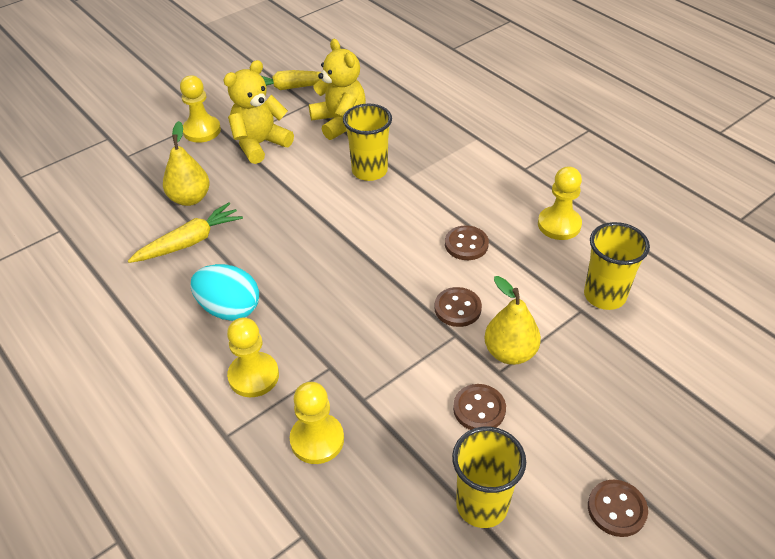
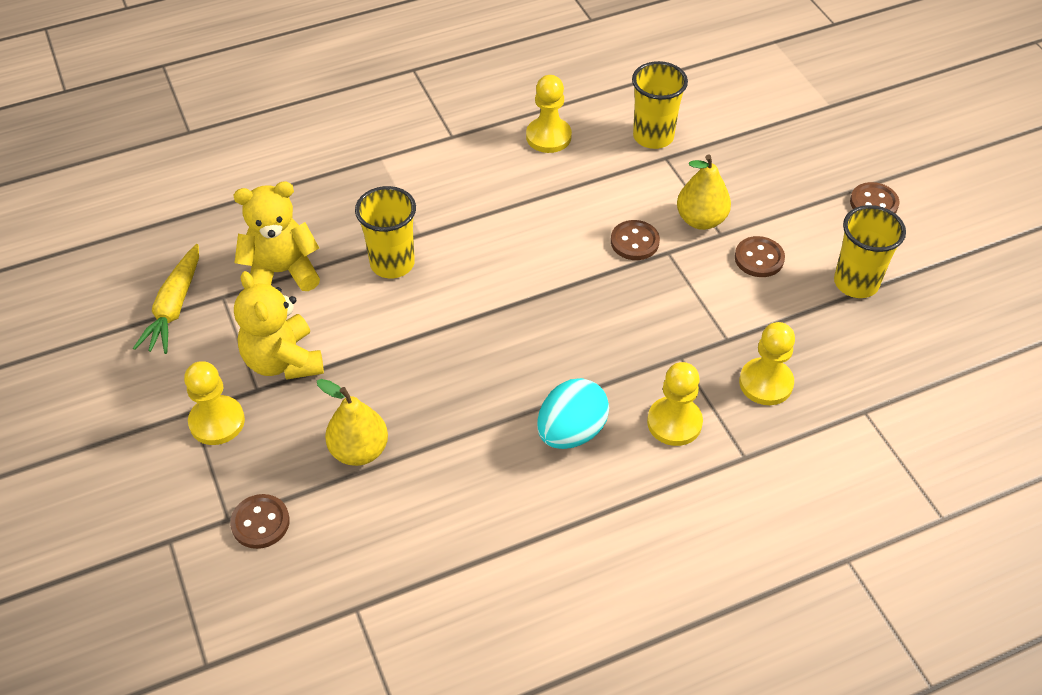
camera: 75 degrees left, 5 degrees up
(190, 242) = (443, 459): yellow carrot -> none
(466, 244) = (548, 212): brown button -> brown button (260, 523)

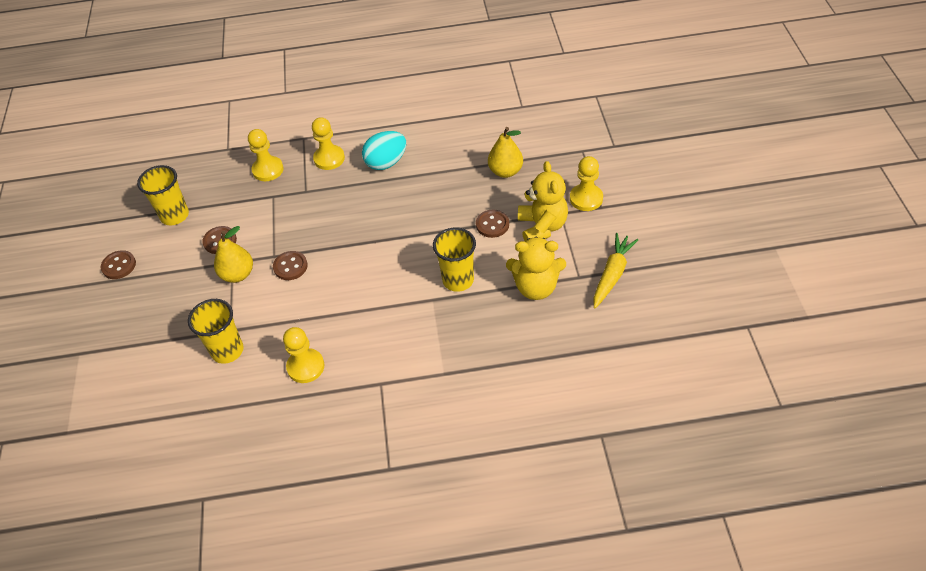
camera: 160 degrees left, 0 degrees up
(260, 523) = (565, 146): brown button -> brown button (492, 224)

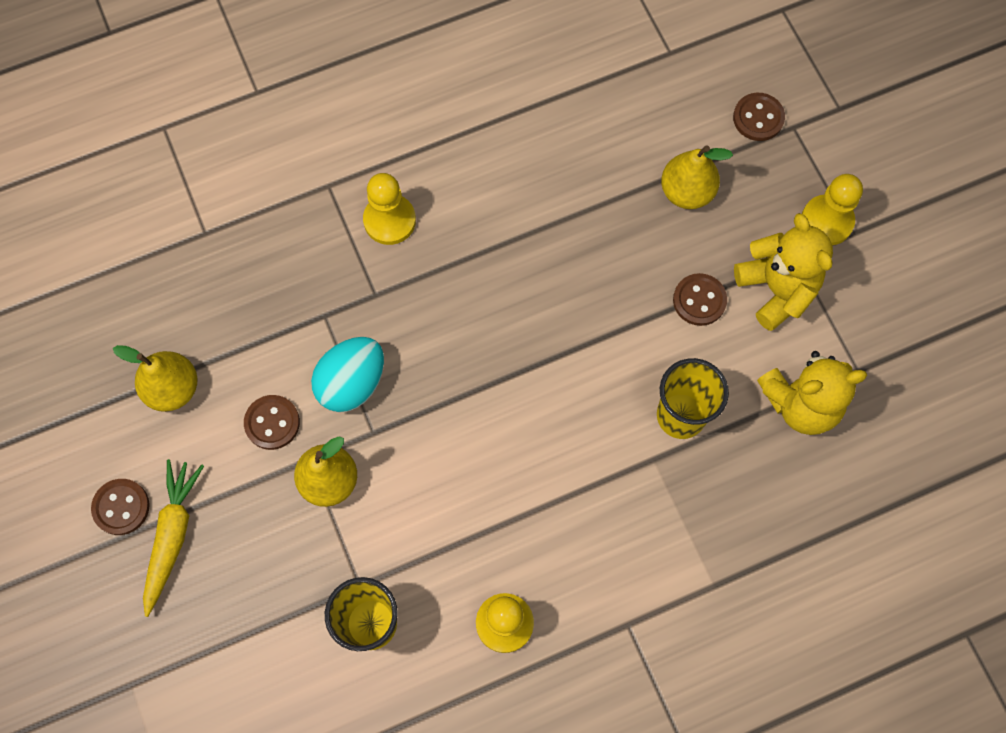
camera: 20 degrees left, 20 degrees up
(175, 215) = (173, 388): yellow cup -> yellow pear
(268, 170) = (294, 263): yellow pawn -> none
(290, 266) = (409, 447): brown button -> brown button (758, 118)
(386, 163) = (488, 211): turquoise egg -> turquoise egg (352, 383)
(612, 274) = (905, 355): yellow carrot -> yellow carrot (172, 535)

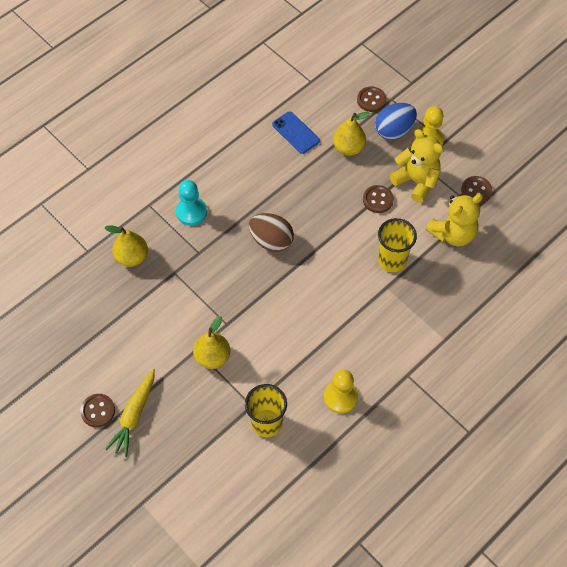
camera: 20 degrees left, 10 degrees down
(172, 535) = (134, 415): yellow carrot -> yellow carrot turned 150 degrees counterclockwise
(173, 388) = (102, 338): yellow pear -> yellow pear (132, 257)
(272, 423) = (167, 337): brown button -> brown button (476, 190)
(352, 383) = (204, 302): turquoise egg -> none
(389, 220) = (191, 212): yellow pawn -> turquoise pawn
(497, 313) = (271, 241): none -> brown egg
(610, 136) = (295, 132): none -> blue phone
(774, 185) = (394, 130): none -> blue egg

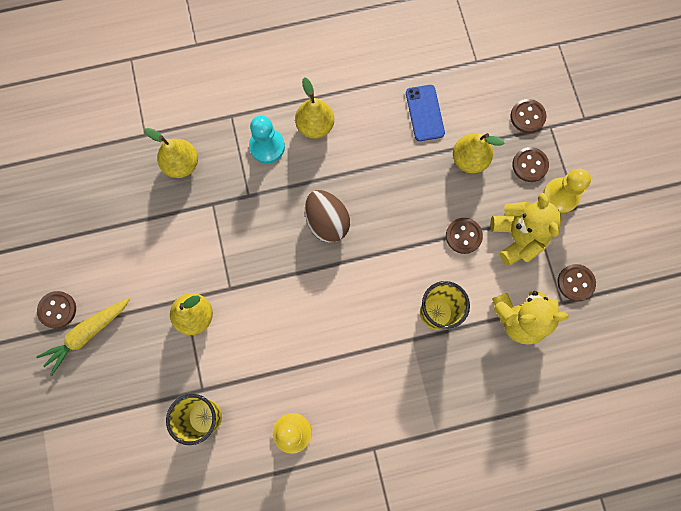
camera: 30 degrees right, 15 degrees up
(219, 180) = (315, 126): none -> yellow pear
(394, 130) = (529, 165): blue egg -> brown button

